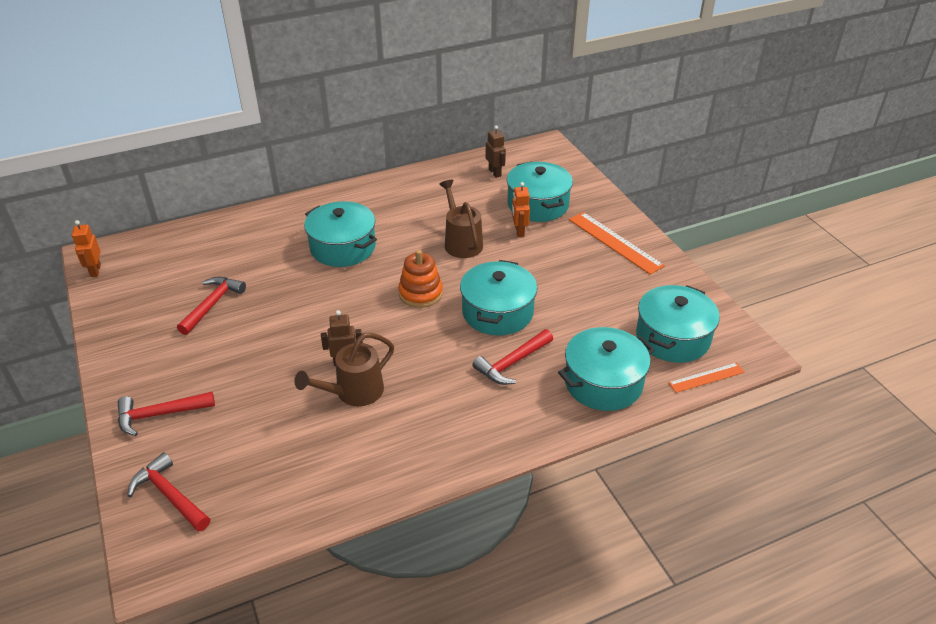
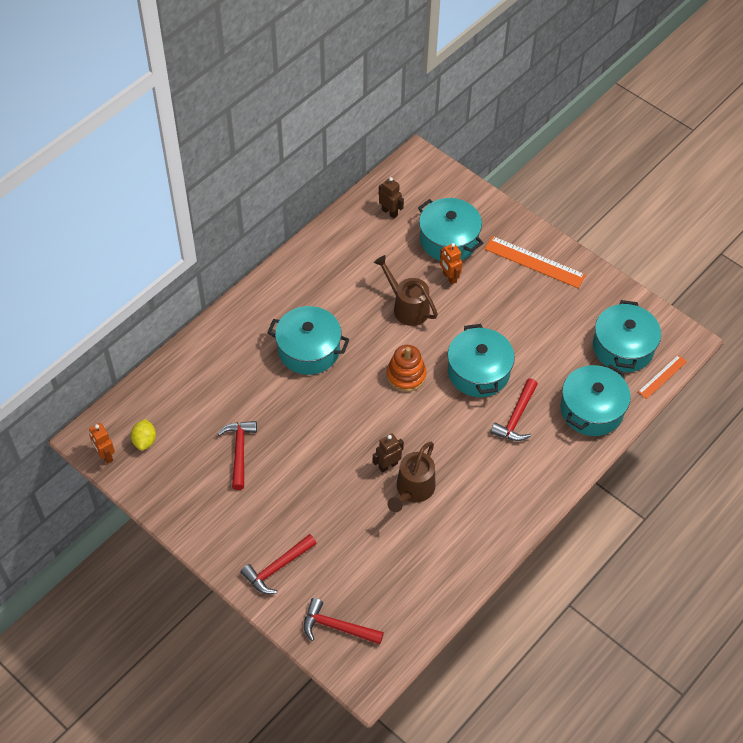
camera: 25 degrees left, 15 degrees up
(138, 270) = (145, 441): none -> yellow lemon

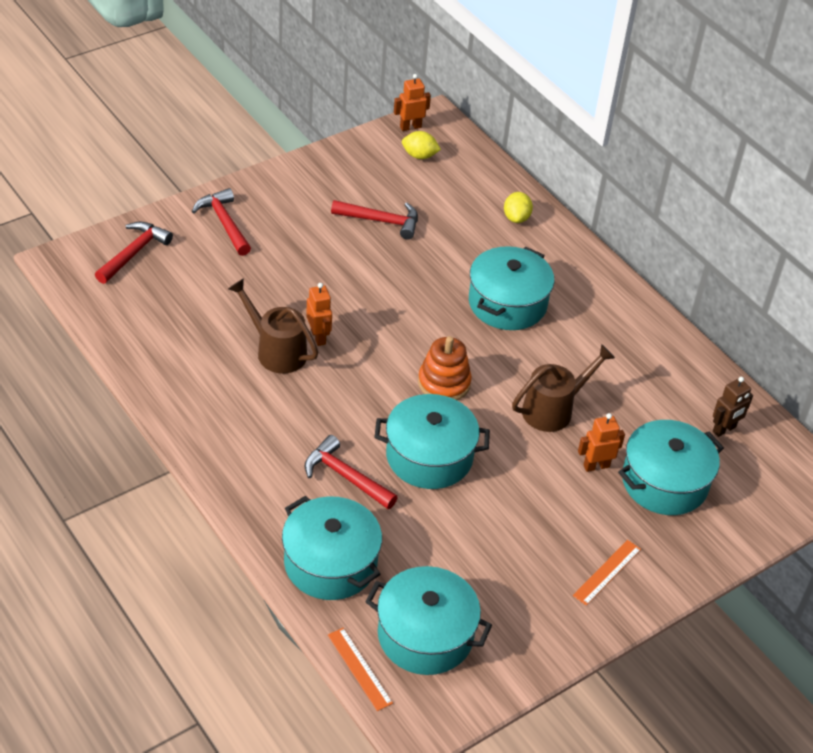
camera: 100 degrees right, 10 degrees down
(207, 359) = (516, 218): none -> yellow lemon
(388, 465) = (318, 337): brown robot -> orange robot
(534, 262) = (607, 572): orange ruler -> orange ruler, size x0.59

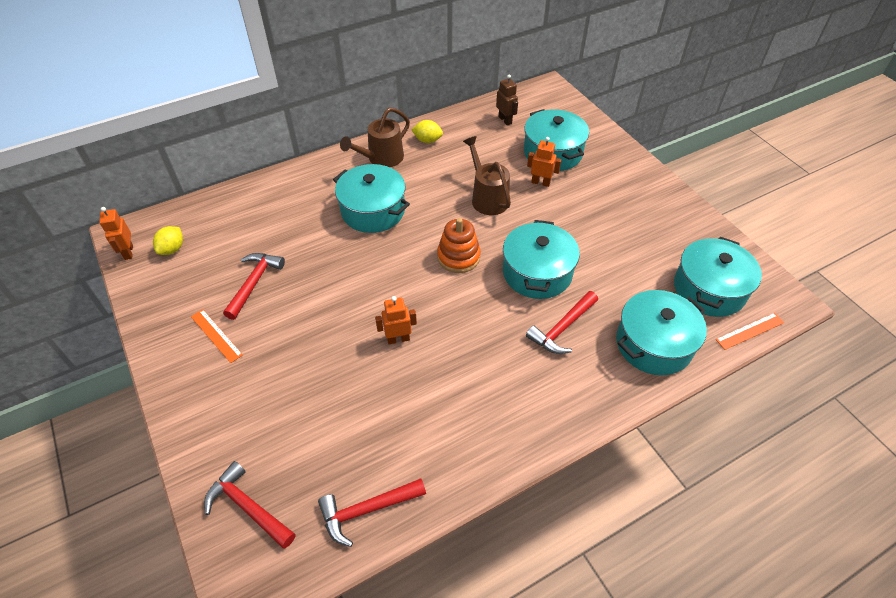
camera: 80 degrees left, 5 degrees up
(224, 223) = (222, 413): red hammer -> red hammer (367, 510)
(276, 351) = (413, 373): brown watering can -> brown watering can (381, 159)
(516, 218) = (274, 195): yellow lemon -> yellow lemon (427, 140)
(596, 466) = (540, 182): orange robot -> orange robot turned 120 degrees clockwise
(607, 572) = (633, 189): orange ruler -> orange ruler (216, 335)

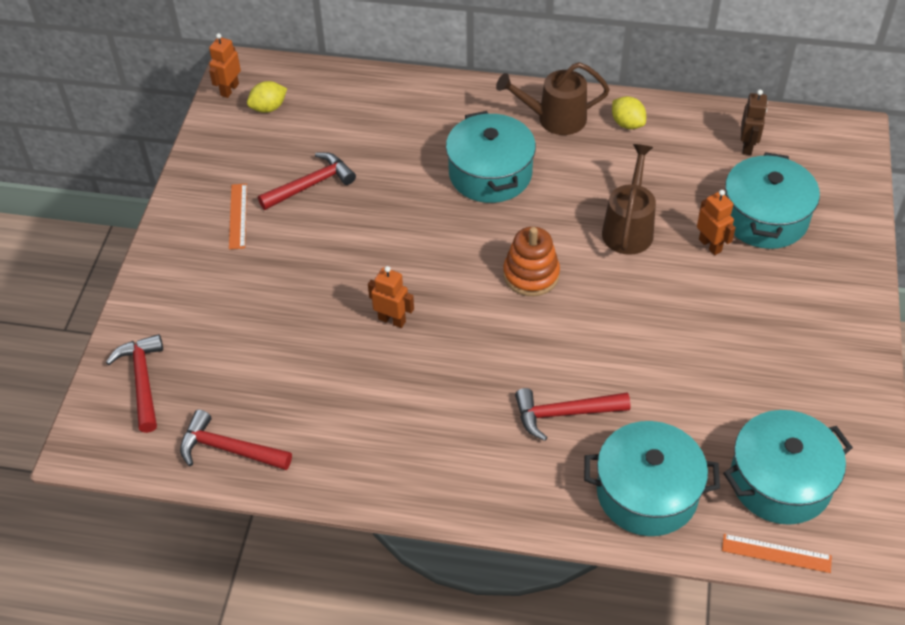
camera: 40 degrees right, 0 degrees up
(537, 272) = (598, 341): turquoise pot -> none

